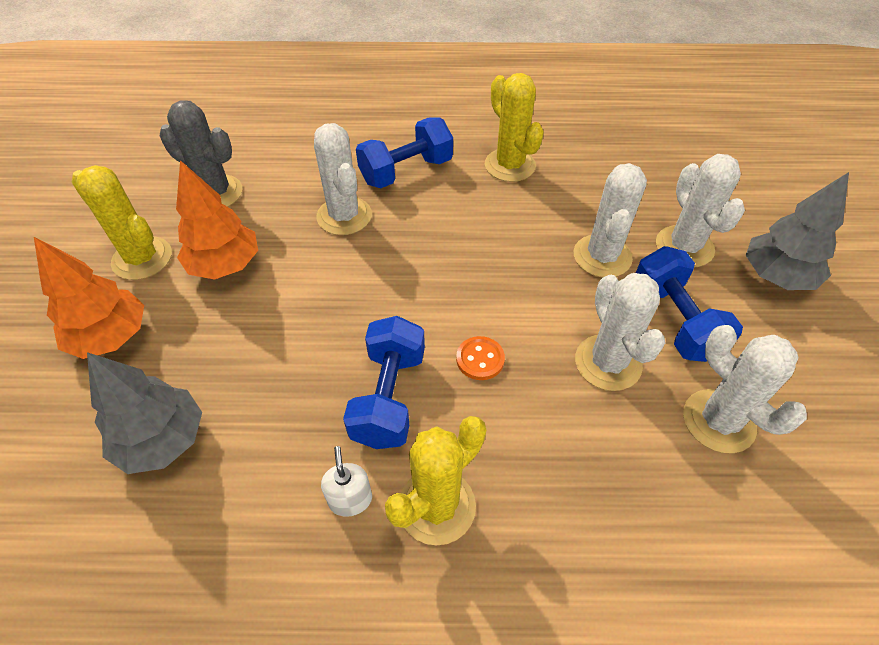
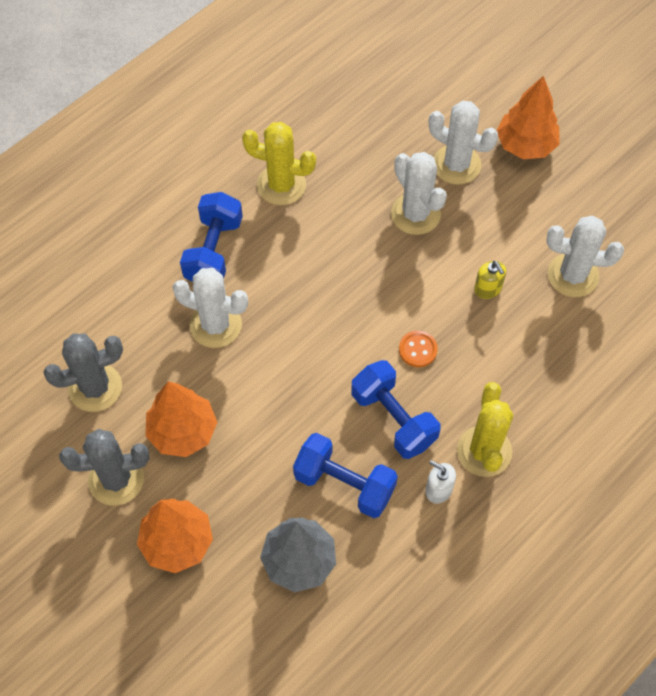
camera: 45 degrees left, 10 degrees up
(142, 258) = (116, 479): yellow cactus -> grey cactus
(608, 363) = (488, 289): white cactus -> yellow soap dispenser
(675, 320) = (498, 227): blue dumbbell -> blue dumbbell (344, 484)
(776, 276) = (525, 145): grey tree -> orange tree

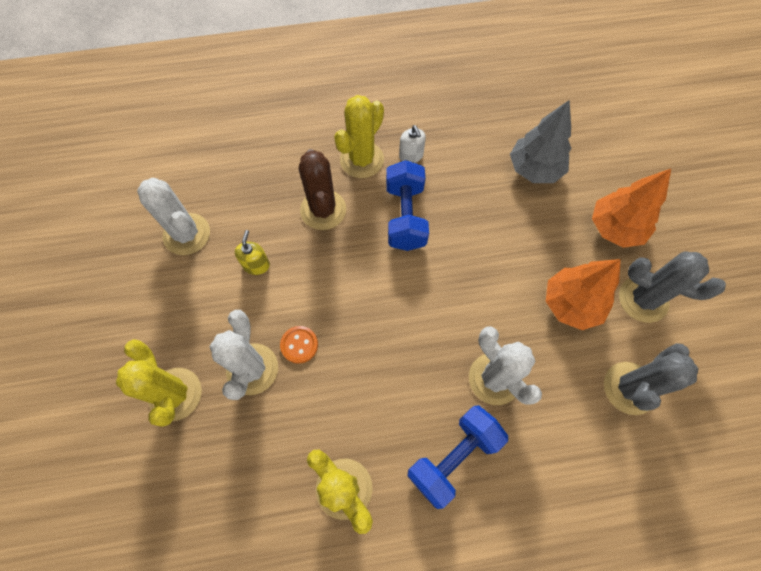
camera: 145 degrees left, 5 degrees up
(95, 387) = (629, 388): grey cactus -> grey cactus turned 60 degrees counterclockwise
(344, 484) = (471, 196): blue dumbbell -> none
(418, 350) = (348, 253): orange button -> orange button (299, 345)
(456, 164) = (175, 394): white cactus -> yellow cactus
(475, 374) = (323, 210): none -> brown cactus
(525, 145) = (102, 371): orange tree -> none

